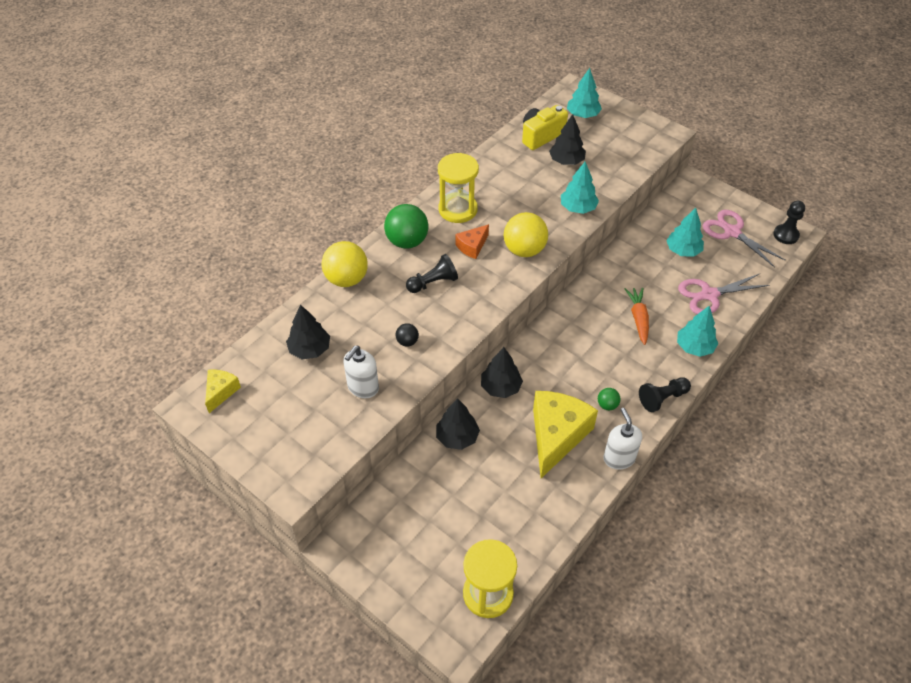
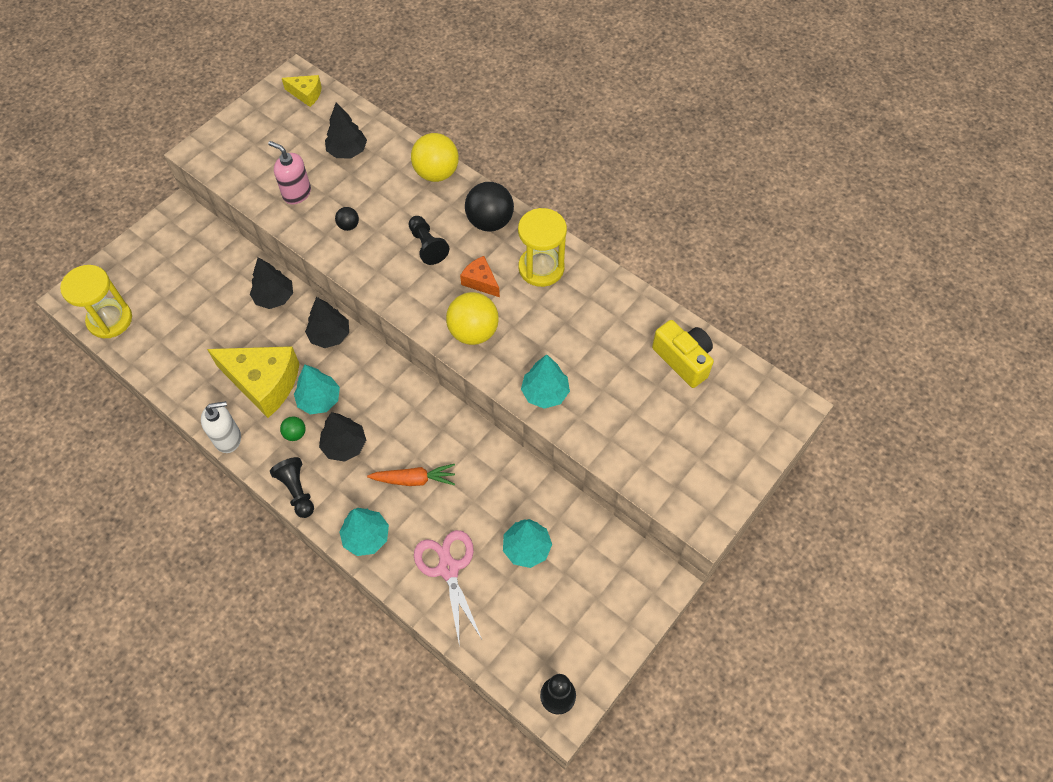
camera: 90 degrees right, 10 degrees up
(363, 387) = (297, 193): white soap dispenser -> pink soap dispenser
(407, 241) = (490, 222): green ball -> black ball
(566, 161) = (634, 386): black tree -> black tree (344, 445)
(582, 115) = (734, 413): turquoise tree -> turquoise tree (319, 400)
(732, 232) = (562, 619): pink scissors -> none

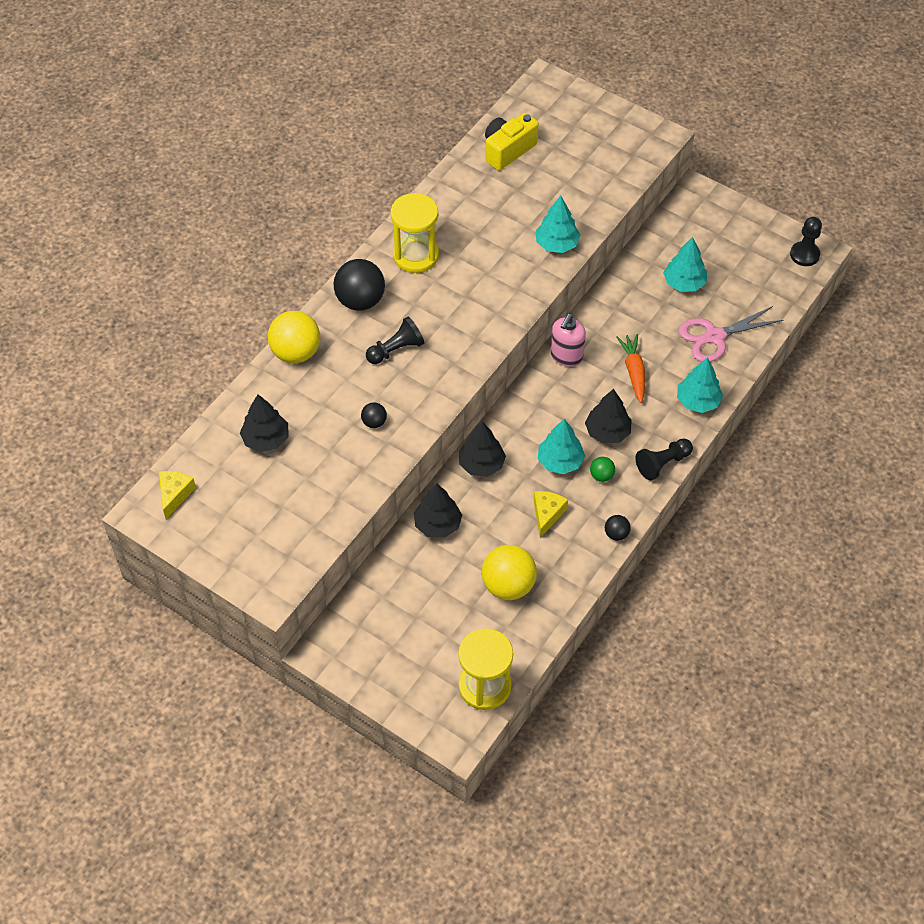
camera: 95 degrees left, 5 degrees down
(228, 438) = (616, 534): white soap dispenser -> black ball
(263, 383) = (547, 514): yellow cheese -> yellow cheese, size x0.49
(297, 193) = (331, 478): pink soap dispenser -> pink soap dispenser (566, 356)
(473, 332) = (497, 302): yellow ball -> yellow ball (508, 585)
(480, 281) = (437, 301): orange cheese -> none

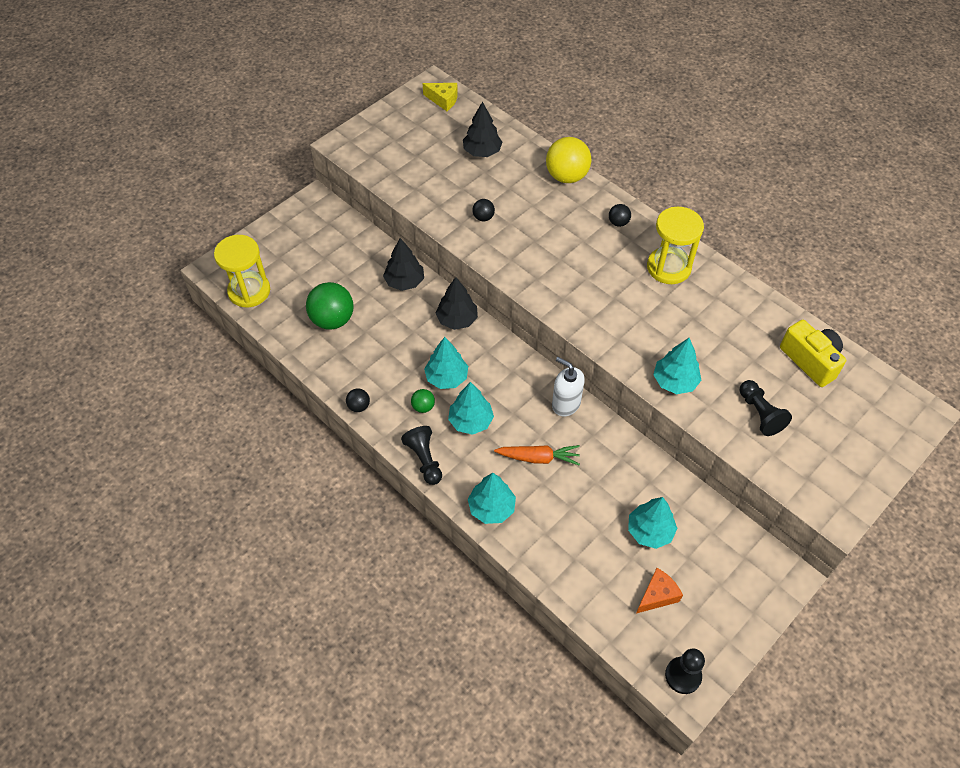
camera: 100 degrees right, 0 degrees up
(360, 300) = (618, 223): black ball -> black ball, size x0.48
(396, 350) = (558, 240): black pawn -> black pawn (760, 414)
(508, 585) = (332, 320): yellow ball -> green ball
(547, 514) = (393, 358): yellow cheese -> none
(566, 356) = (565, 404): pink soap dispenser -> white soap dispenser
(607, 432) = (471, 421): black tree -> turquoise tree
(715, 336) = (572, 544): pink scissors -> none
(742, 274) = (657, 595): none -> orange cheese

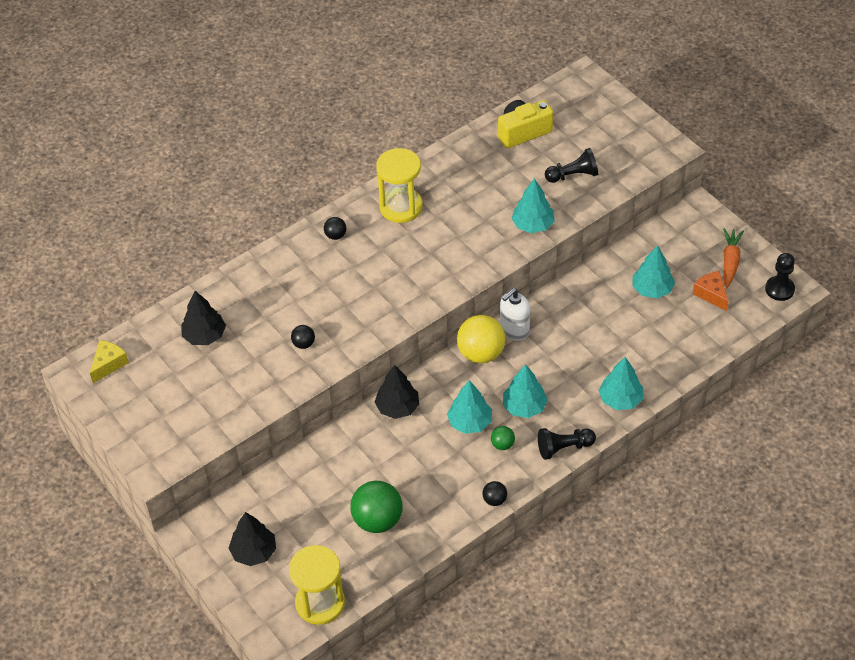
camera: 80 degrees left, 5 degrees down
(404, 282) = (337, 450): black tree -> black tree (254, 552)
(538, 458) = (571, 358): orange carrot -> orange carrot (730, 262)
(566, 176) = (261, 267): yellow ball -> yellow ball (481, 353)

